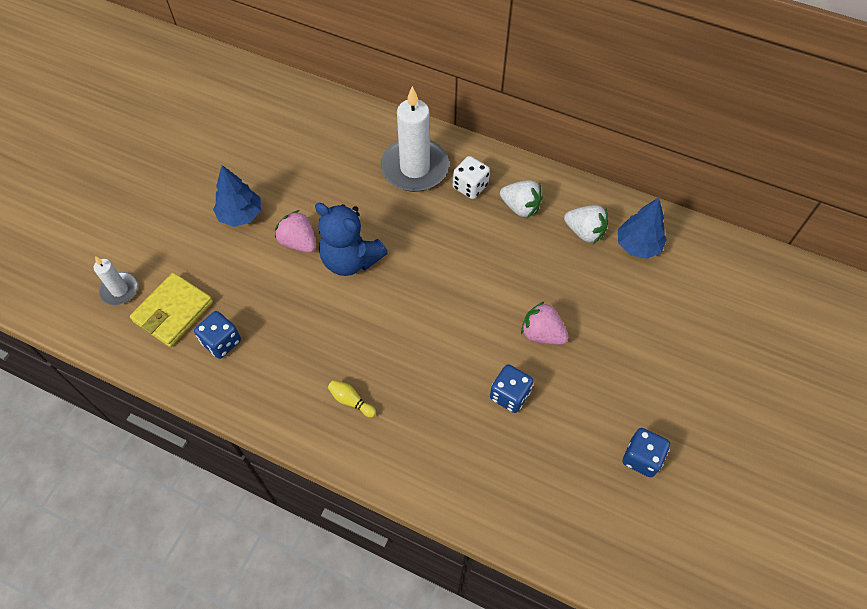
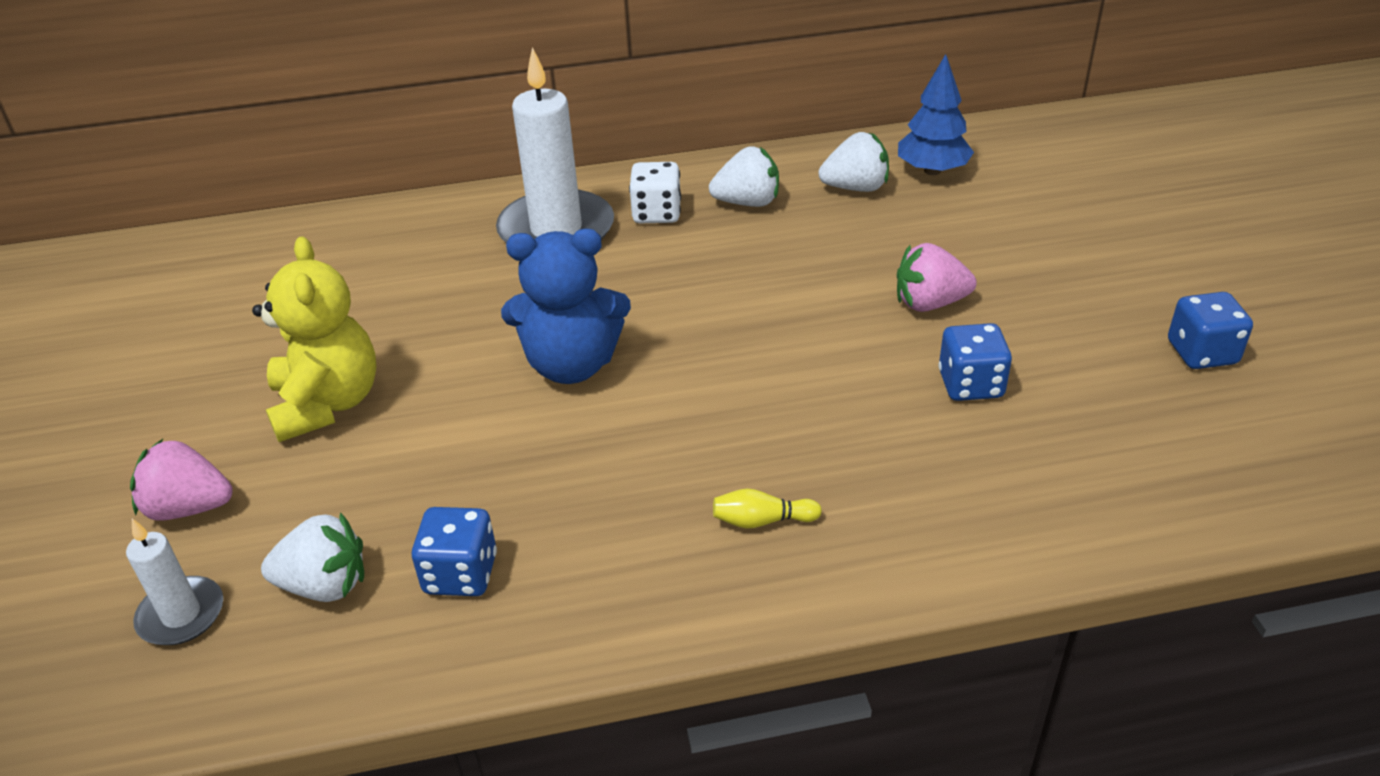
camera: 35 degrees left, 20 degrees down
(173, 312) = (325, 585): yellow wallet -> white strawberry
(240, 215) = (327, 404): blue tree -> yellow teddy bear
(299, 242) = (465, 387): pink strawberry -> pink strawberry (189, 508)

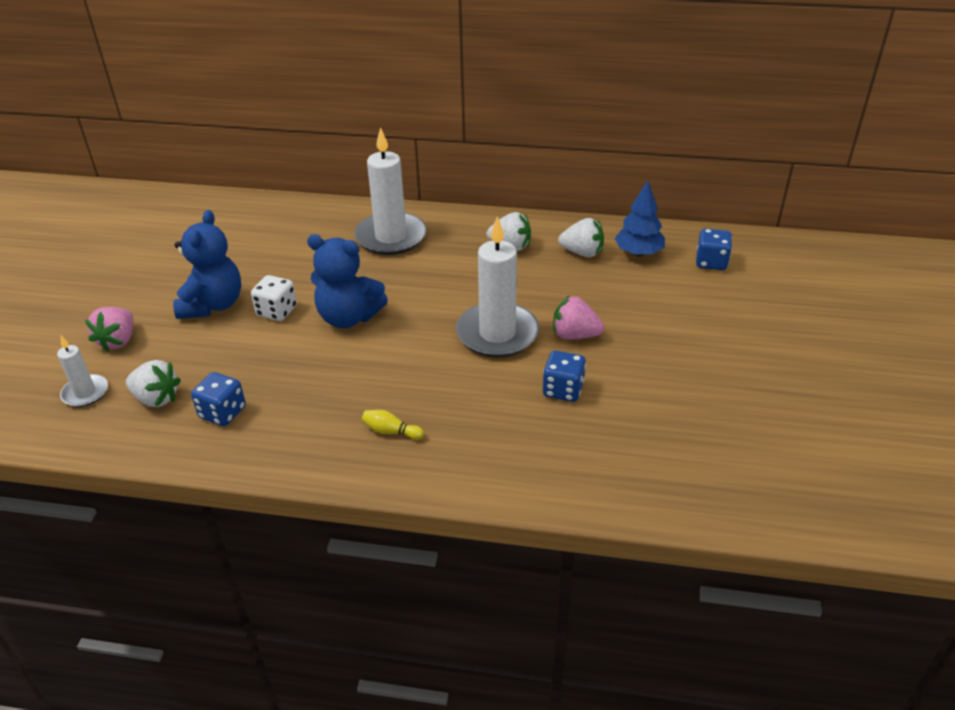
camera: 20 degrees right, 0 degrees up
(189, 508) = (118, 341): pink strawberry -> pink strawberry turned 105 degrees counterclockwise
(327, 404) = (213, 305): yellow teddy bear -> blue teddy bear
(656, 213) = (453, 240): white dice -> white dice (277, 311)
(818, 330) = (497, 334): none -> white candle
(1201, 353) = (722, 410): blue dice -> blue dice (711, 262)

